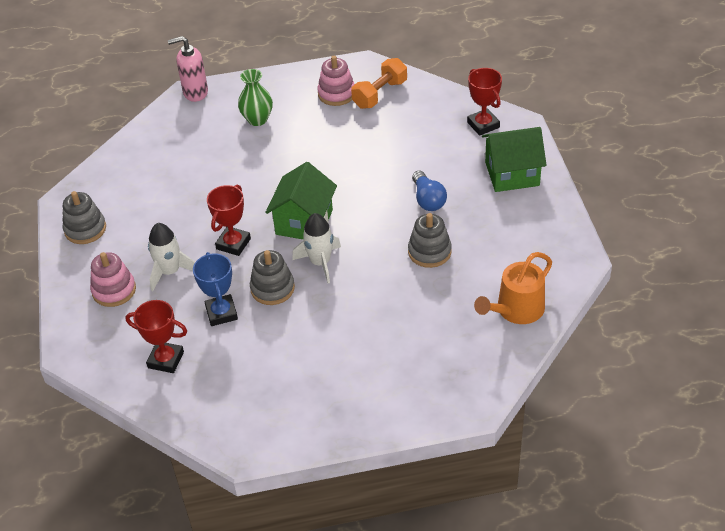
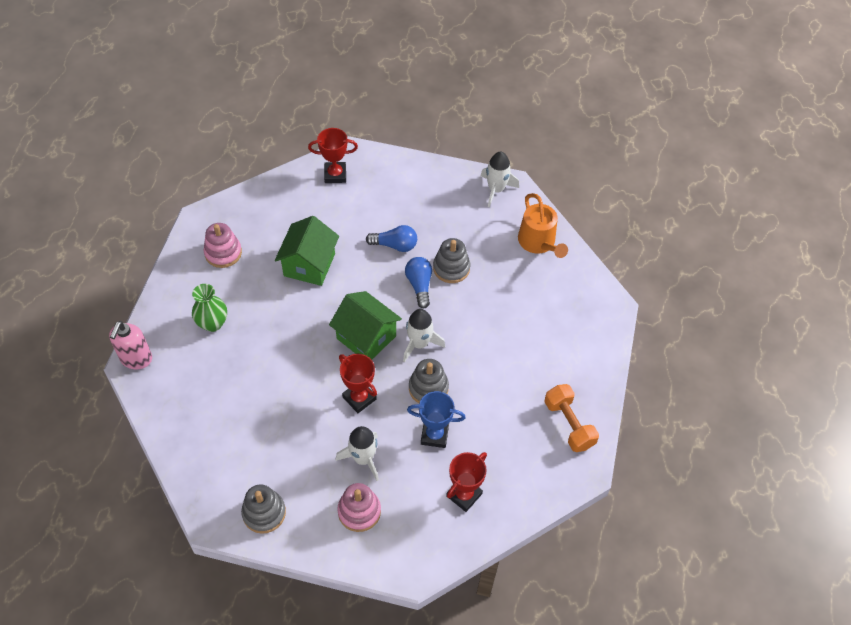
camera: 70 degrees left, 10 degrees up
(380, 94) = (247, 224): orange dumbbell -> orange dumbbell (569, 424)
(391, 236) = (419, 285): none -> blue light bulb
(512, 174) = (401, 182): green house -> green house (309, 265)
(562, 249) = (496, 189): none -> white rocket

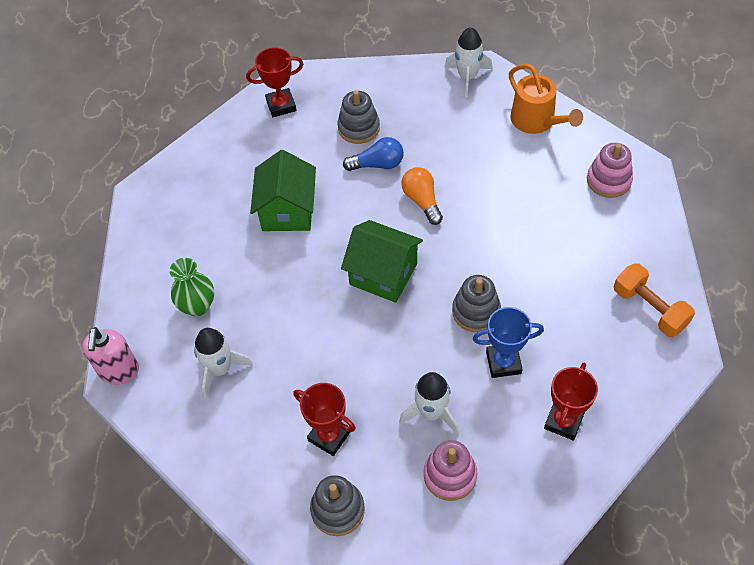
camera: 10 degrees left, 0 degrees up
(223, 253) = (182, 223): pink stacking toy -> pink stacking toy (608, 180)
(359, 398) = (401, 345): red trophy -> red trophy (329, 436)
(419, 285) = (422, 201): blue light bulb -> orange light bulb
(419, 343) = (446, 265): white rocket -> white rocket (220, 369)
(451, 268) = (450, 173): grey stacking toy -> grey stacking toy (359, 128)

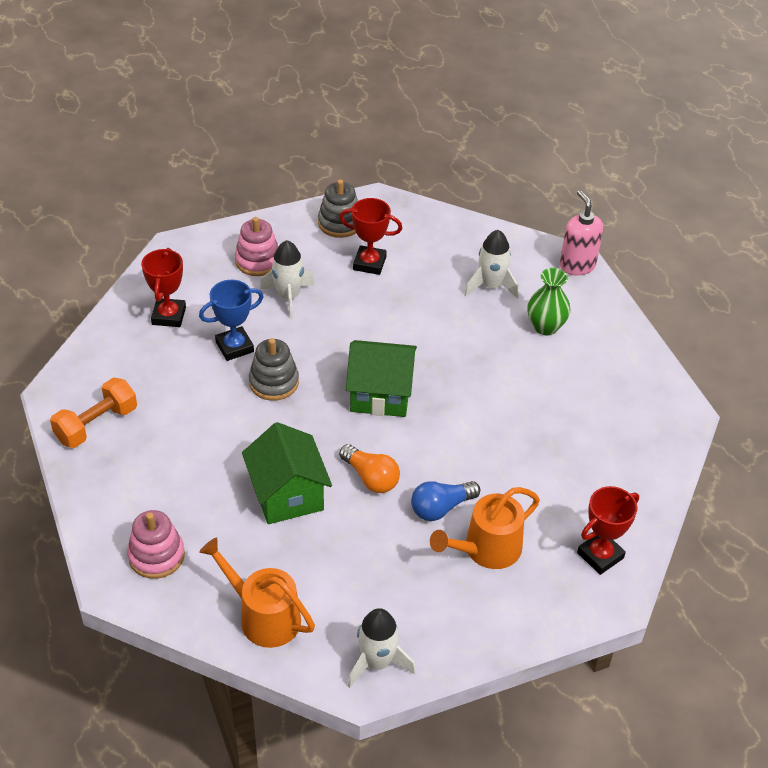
camera: 155 degrees right, 10 degrees down
(287, 211) = (514, 432): green house -> green house (287, 495)
(359, 128) = (487, 549): grey stacking toy -> orange watering can
(649, 309) = (96, 424): orange dumbbell -> orange dumbbell turned 75 degrees counterclockwise

